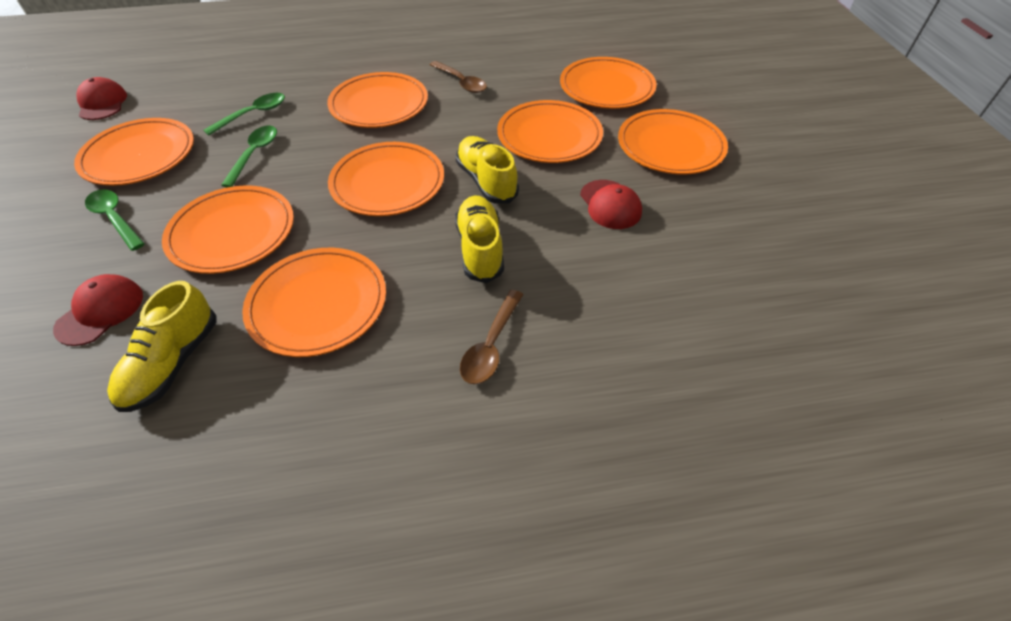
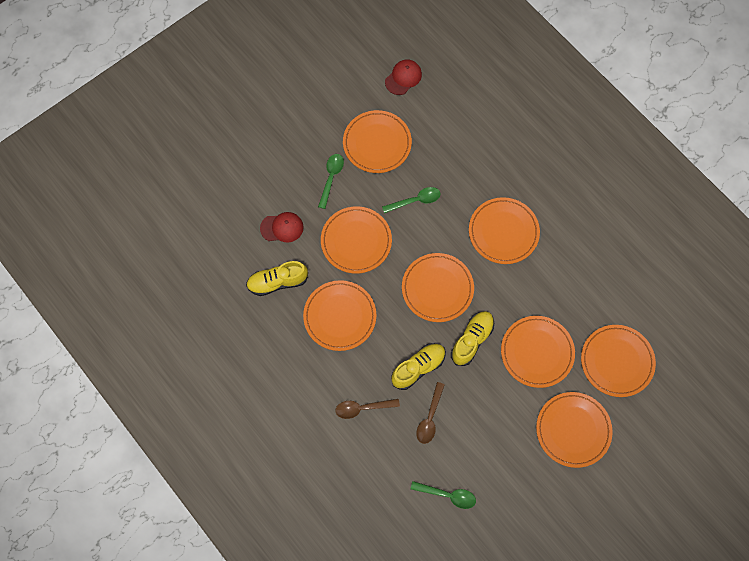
camera: 60 degrees right, 20 degrees up
(253, 114) = (447, 168): green spoon -> green spoon (447, 495)
(461, 82) = (560, 265): brown spoon -> brown spoon (430, 417)
(610, 204) = (494, 418): red cap -> none

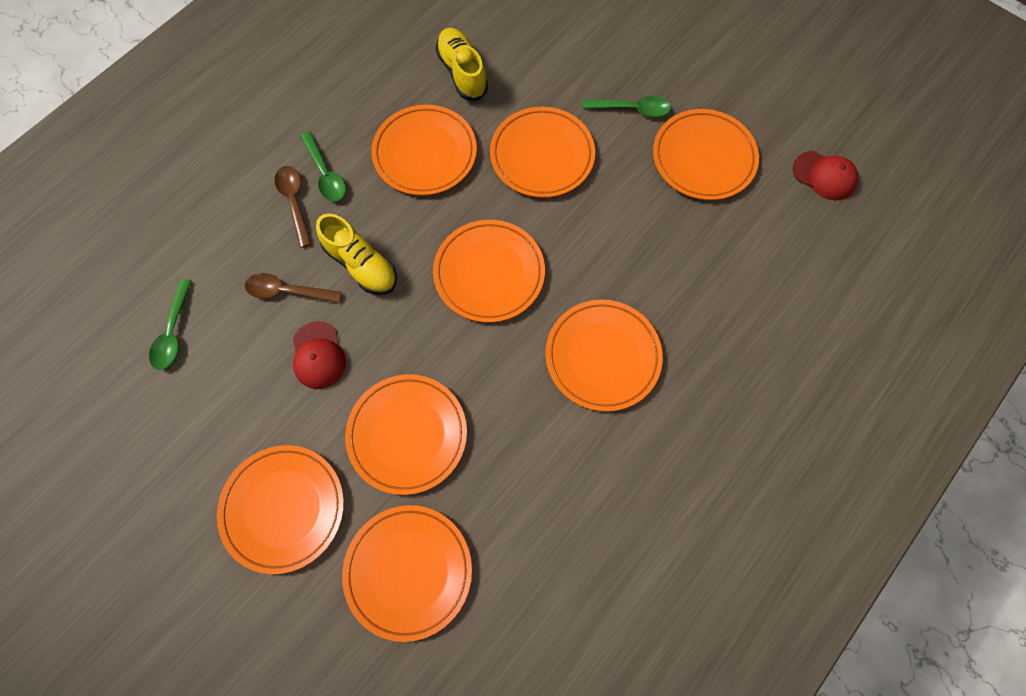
camera: 80 degrees right, 0 degrees up
(282, 228) = (542, 64): red cap -> red cap (318, 355)
(415, 201) = (624, 222): green spoon -> green spoon (325, 174)
(472, 340) = (414, 333): yellow shoe -> none

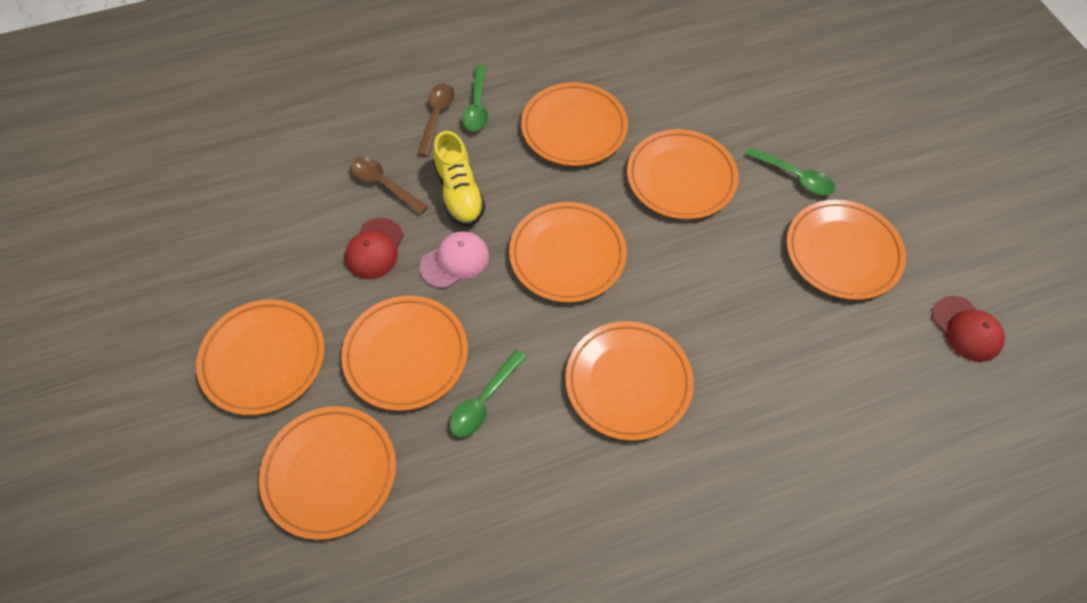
camera: 30 degrees right, 10 degrees down
(173, 331) = (273, 171): green spoon -> green spoon (484, 400)
(397, 329) = (455, 261): none -> pink cap
(462, 73) = (650, 76): yellow shoe -> none

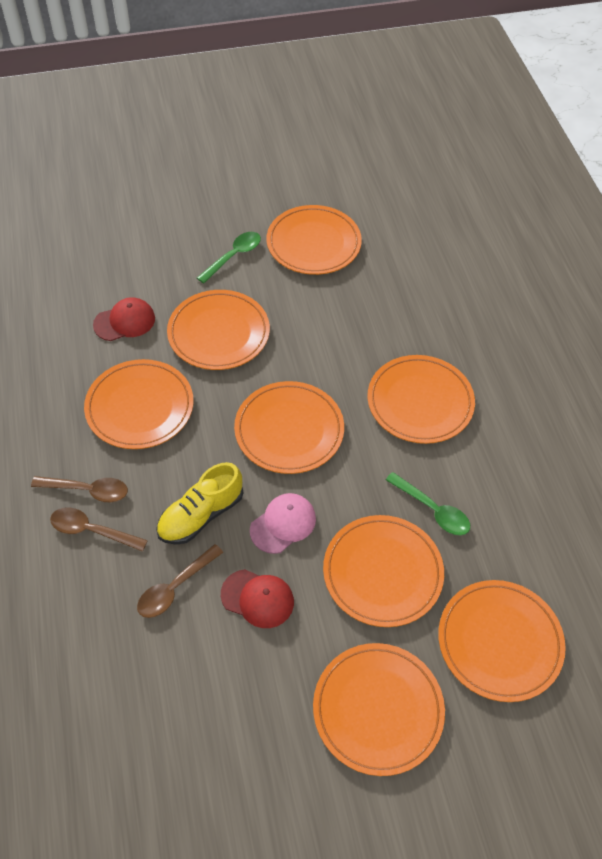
camera: 85 degrees left, 5 degrees down
(455, 261) = (283, 524): pink cap -> pink cap turned 75 degrees clockwise
(459, 193) = (201, 515): yellow shoe -> yellow shoe turned 150 degrees clockwise
(477, 106) = (87, 490): green spoon -> brown spoon
(966, 329) = (388, 193): red cap -> red cap (124, 321)

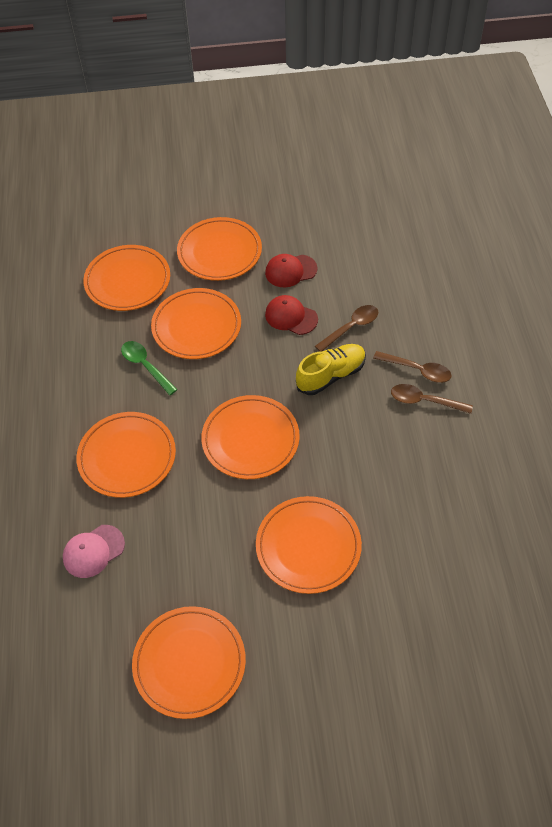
camera: 170 degrees left, 0 degrees up
(124, 321) = (406, 569): red cap -> red cap (290, 271)
(140, 407) = (385, 471): orange plate -> none
(233, 256) = (286, 651): green spoon -> none
(283, 524) = (266, 364): pink cap -> pink cap (93, 551)

